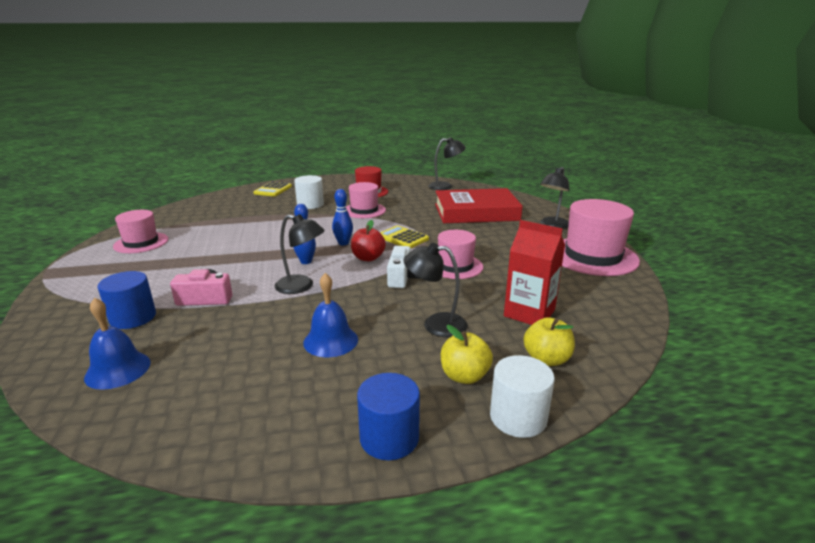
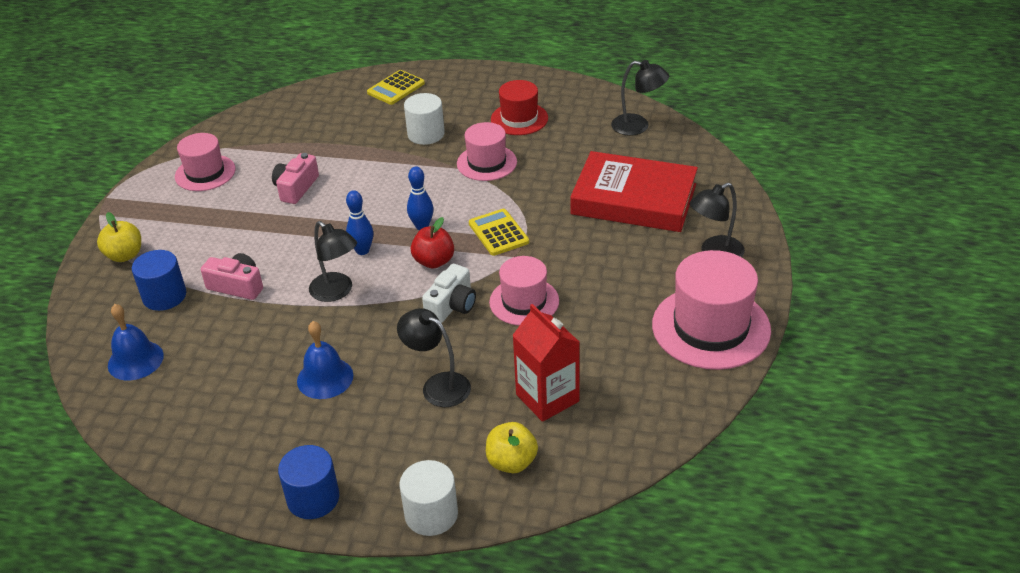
camera: 25 degrees right, 15 degrees up
(227, 239) = (296, 188): none -> pink camera
(464, 376) = (418, 457): yellow apple -> yellow apple (125, 255)

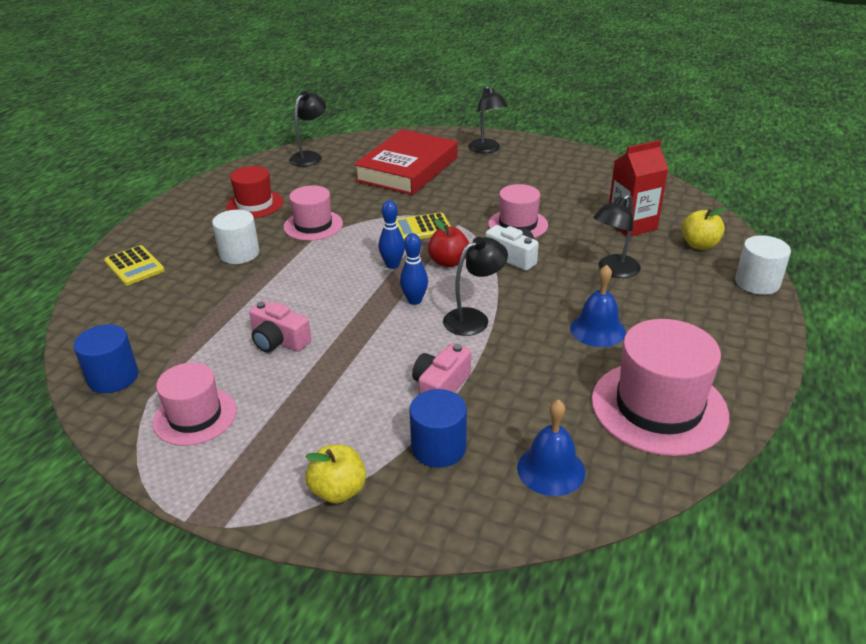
camera: 80 degrees left, 5 degrees down
(313, 498) = (749, 340): blue cylinder -> blue cylinder (113, 377)
(711, 327) = (566, 161): pink hat -> pink hat (659, 407)

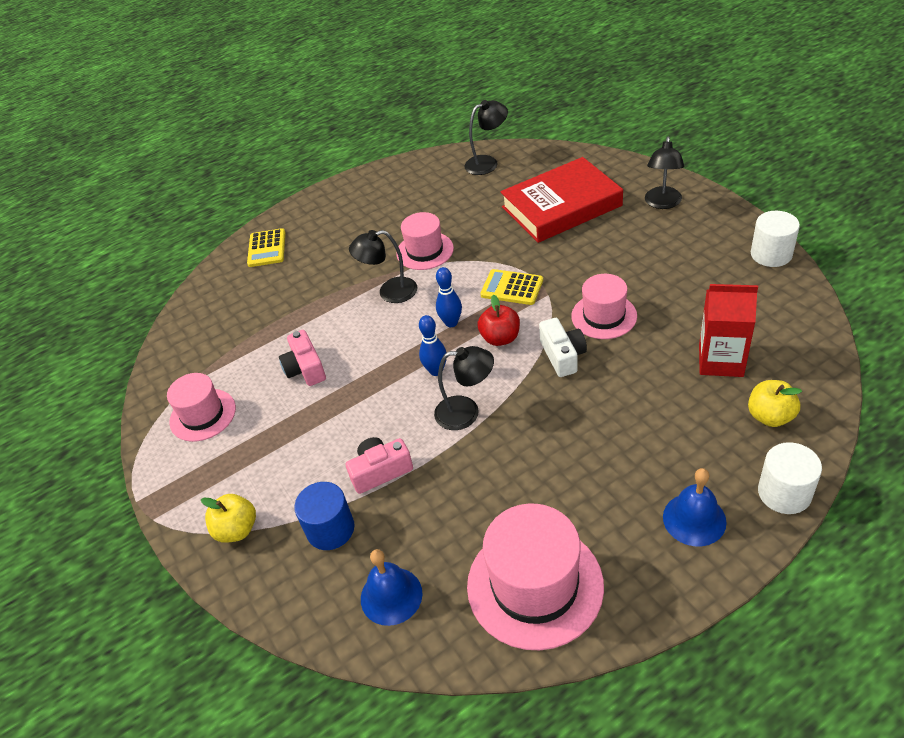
camera: 40 degrees right, 10 degrees up
(113, 377) = (181, 354): blue cylinder -> none
(239, 253) = (346, 263): white cylinder -> white cylinder (771, 254)
(254, 204) = (398, 209): red hat -> none
(597, 329) = (562, 474): blue bell -> blue bell (694, 519)
(613, 270) = (644, 412): black lamp -> black lamp (389, 292)

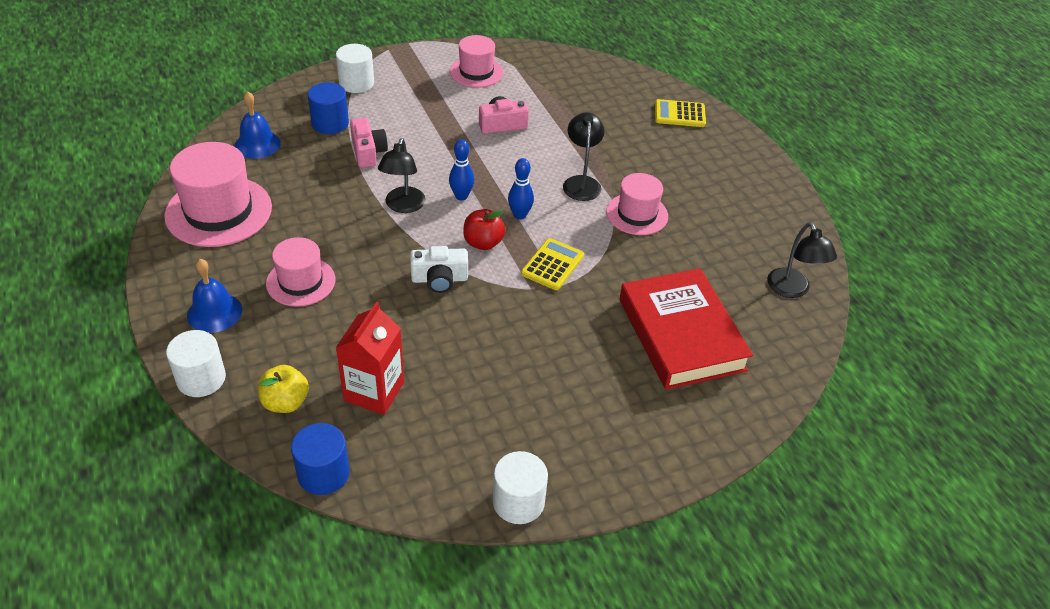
camera: 90 degrees right, 0 degrees up
(237, 529) = (356, 83): yellow apple -> white cylinder
(604, 316) = (479, 322): pink hat -> pink hat (301, 281)
(662, 203) = (657, 429): black lamp -> none
(824, 365) = (323, 473): none -> blue cylinder

